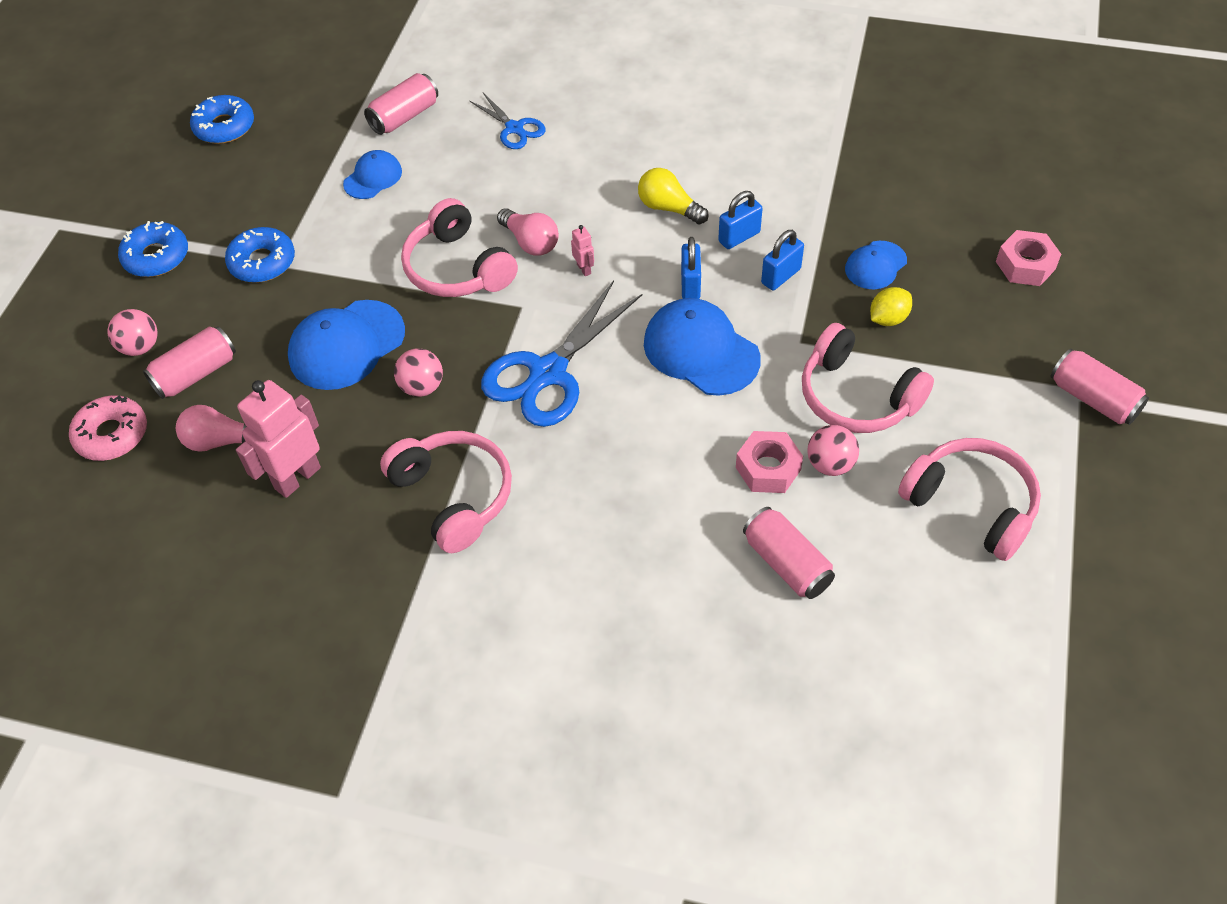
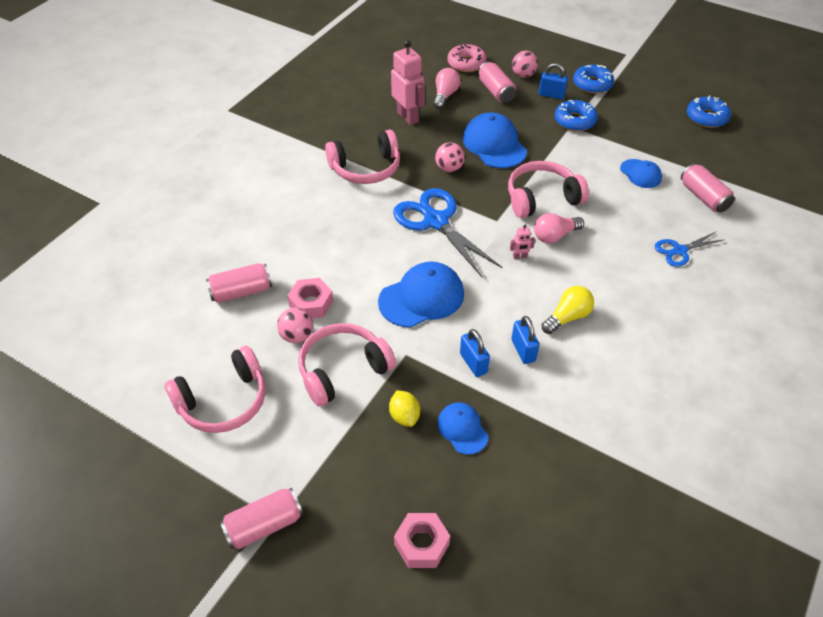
camera: 105 degrees right, 5 degrees down
(690, 285) = (484, 308): blue padlock -> blue padlock (551, 95)

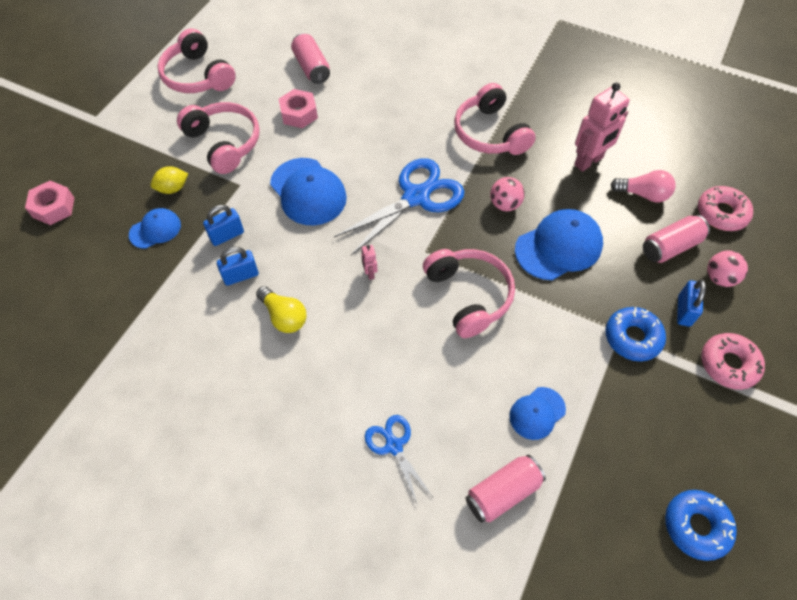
camera: 85 degrees right, 10 degrees up
(264, 525) = (87, 115): pink can -> none
(297, 336) = (262, 109): pink ball -> none
(555, 236) = (406, 308): pink light bulb -> none
(592, 84) = (728, 364): blue donut -> pink donut

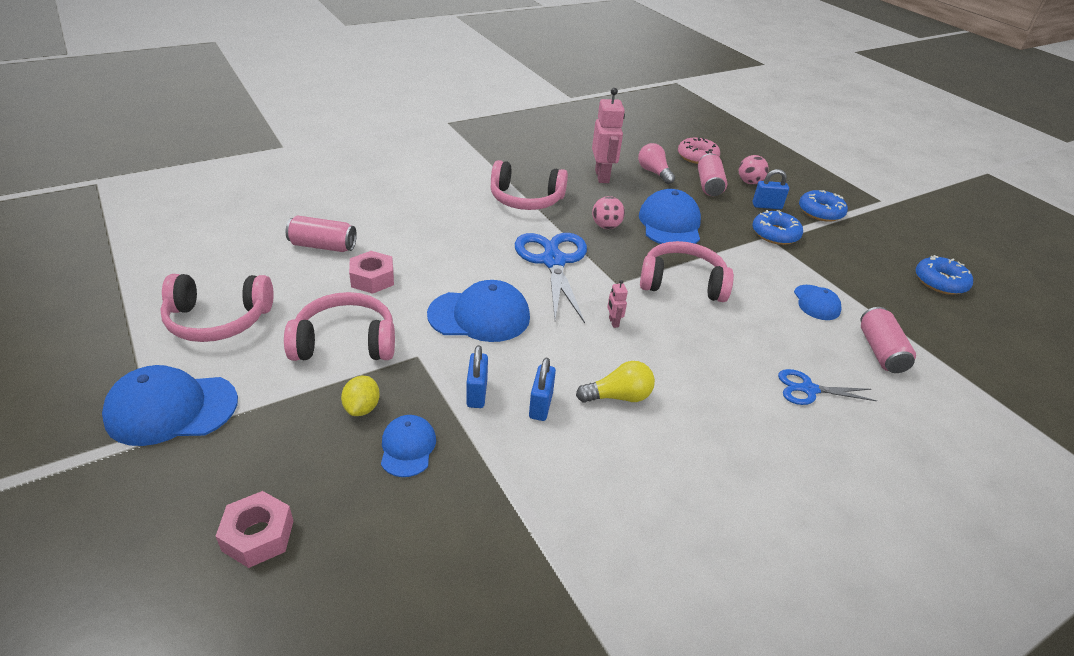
camera: 60 degrees left, 20 degrees down
(114, 111) = (171, 409): none -> blue cap
(369, 273) = (613, 322): pink robot -> pink robot turned 60 degrees clockwise
(643, 194) = (654, 172): pink light bulb -> pink light bulb turned 75 degrees counterclockwise
(684, 311) = (767, 206): blue padlock -> blue padlock turned 45 degrees counterclockwise
(728, 364) = (820, 212): pink donut -> blue donut

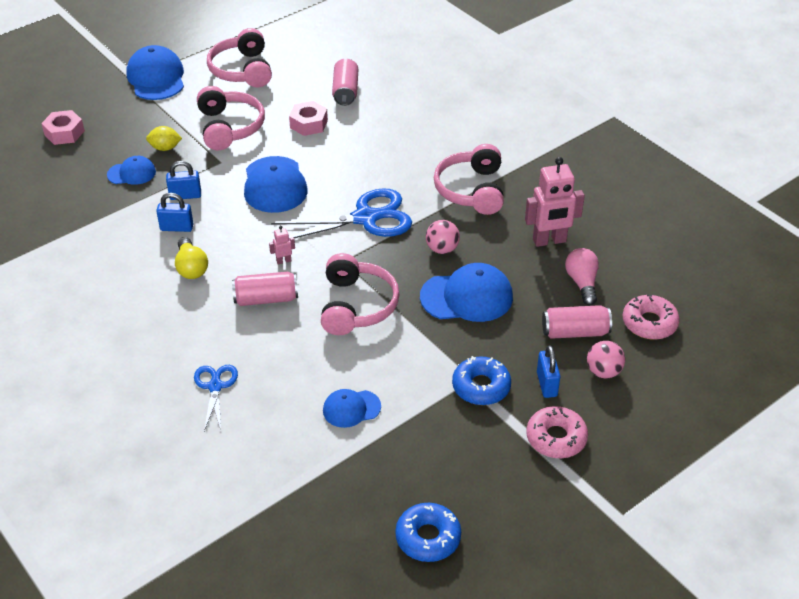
camera: 85 degrees right, 5 degrees up
(654, 172) = (582, 283): pink light bulb -> pink light bulb turned 60 degrees counterclockwise
(820, 212) = (556, 438): blue donut -> pink donut
(880, 351) = (280, 451): pink can -> pink can (266, 299)

